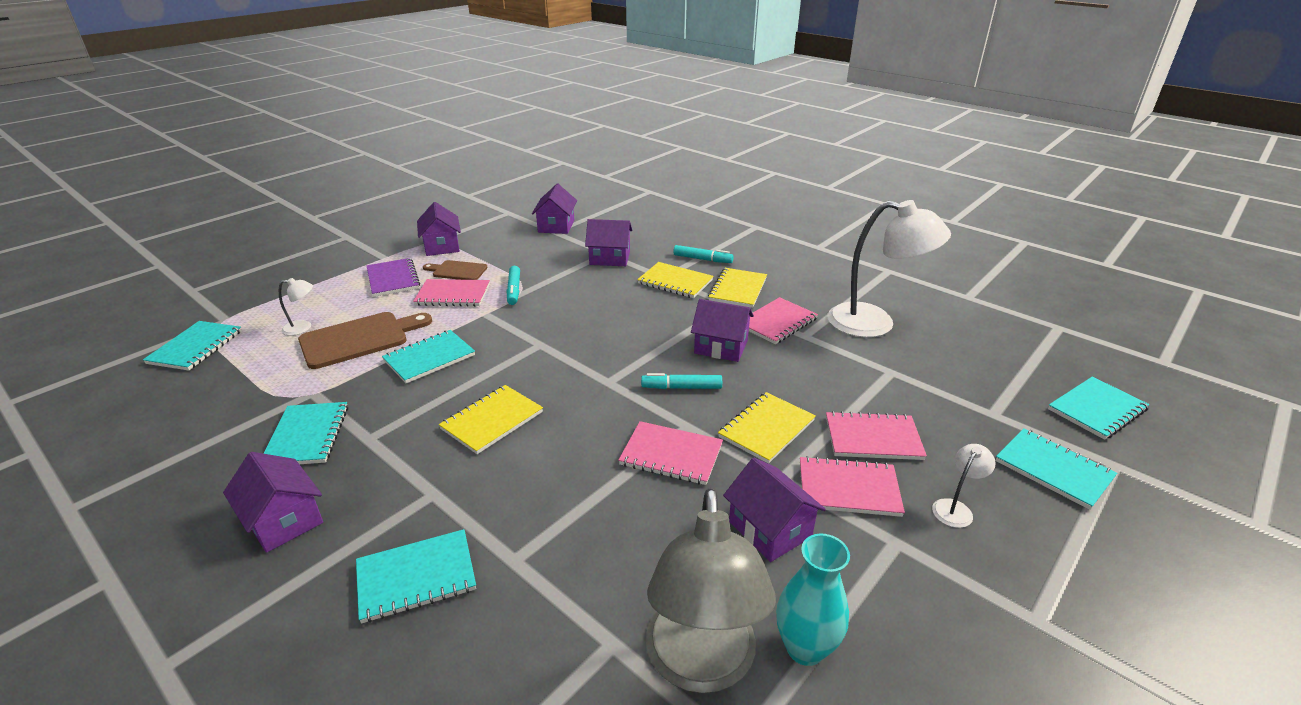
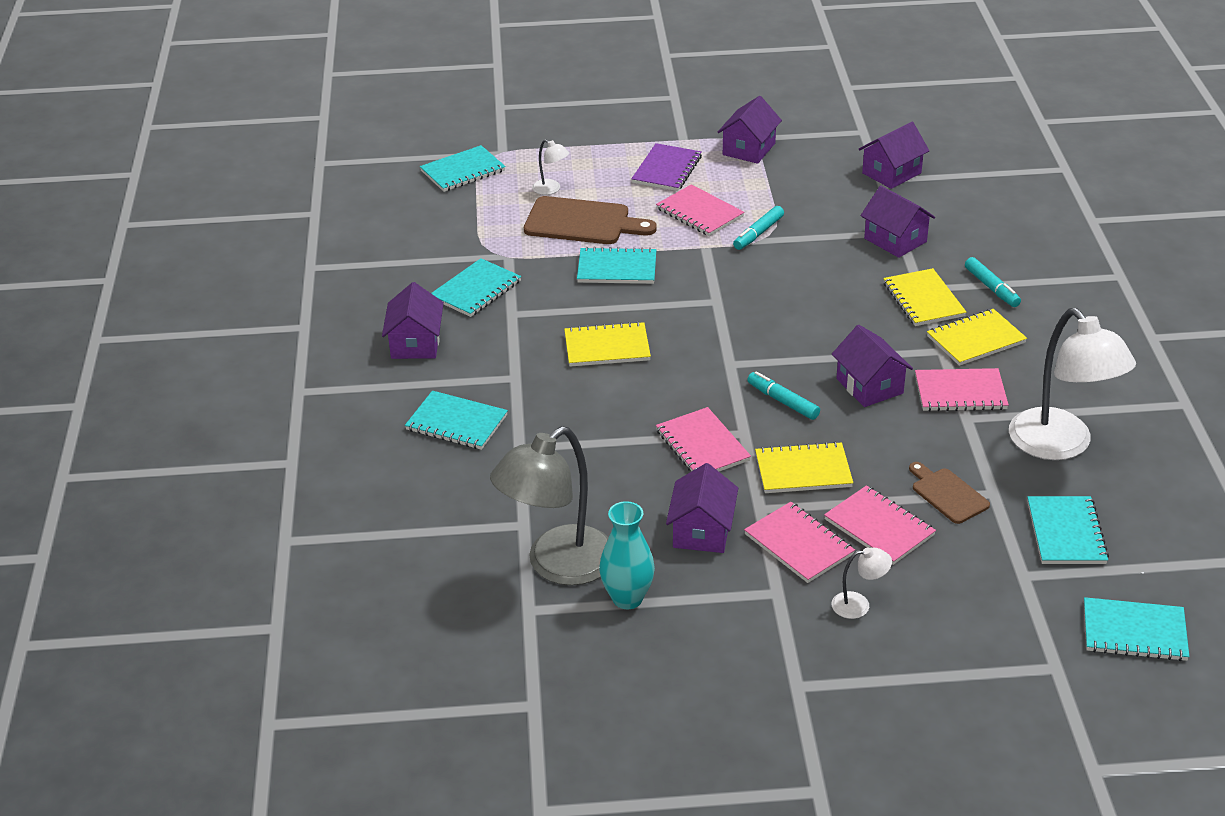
camera: 45 degrees right, 5 degrees up
(457, 271) = (732, 187): brown cutting board -> brown cutting board (947, 494)
(1053, 470) = (992, 636): turquoise notebook -> turquoise notebook (1066, 532)

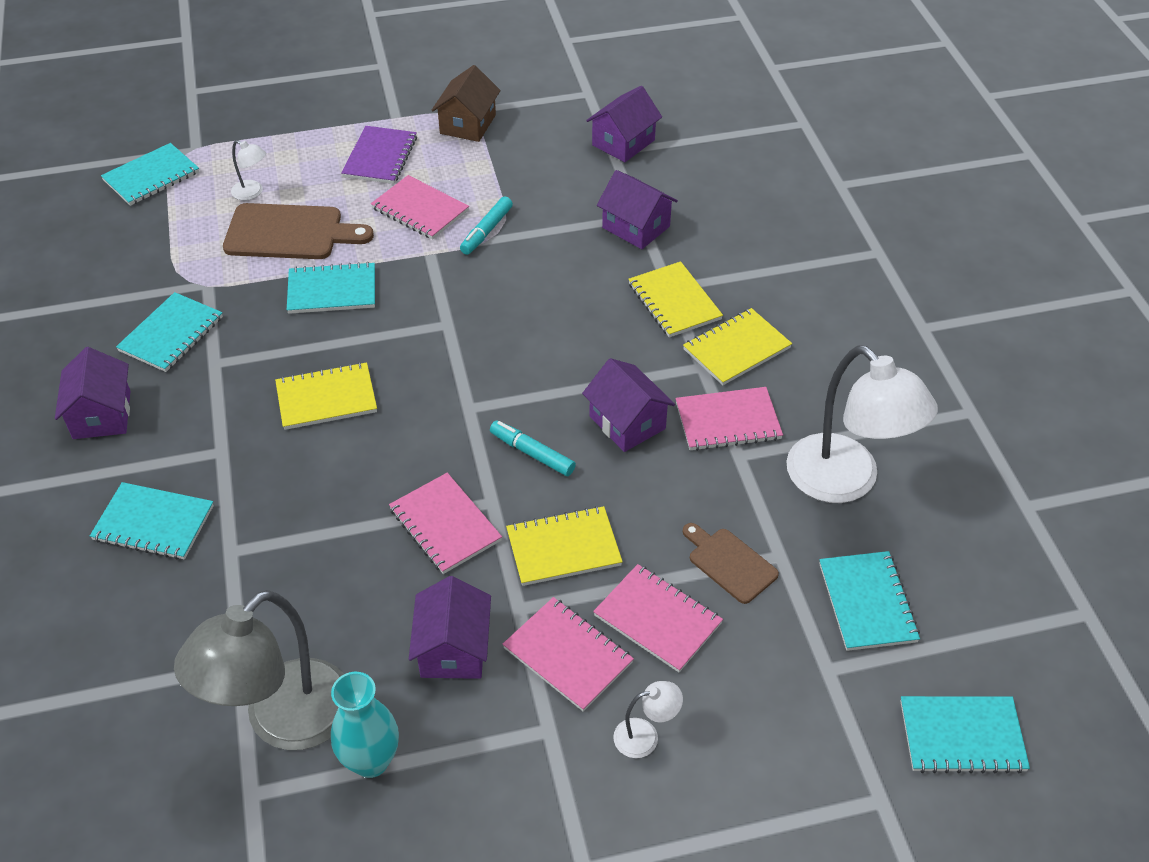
camera: 10 degrees left, 10 degrees up
(748, 149) = (467, 124): purple house -> brown house
(991, 288) = (745, 280): turquoise marker -> none

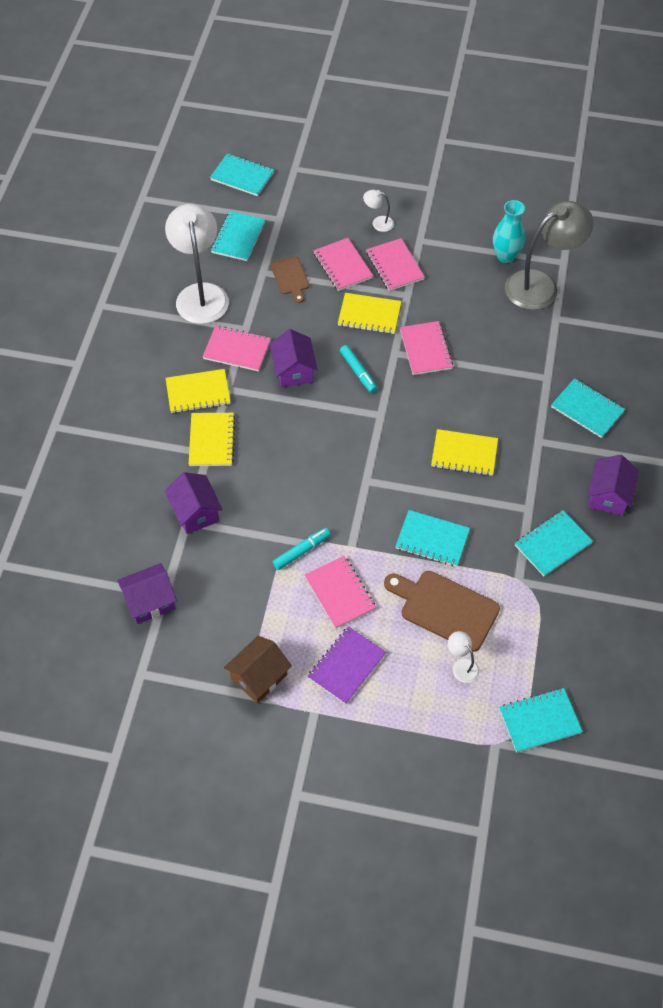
camera: 155 degrees left, 10 degrees up
(453, 649) = (448, 288): purple house -> none

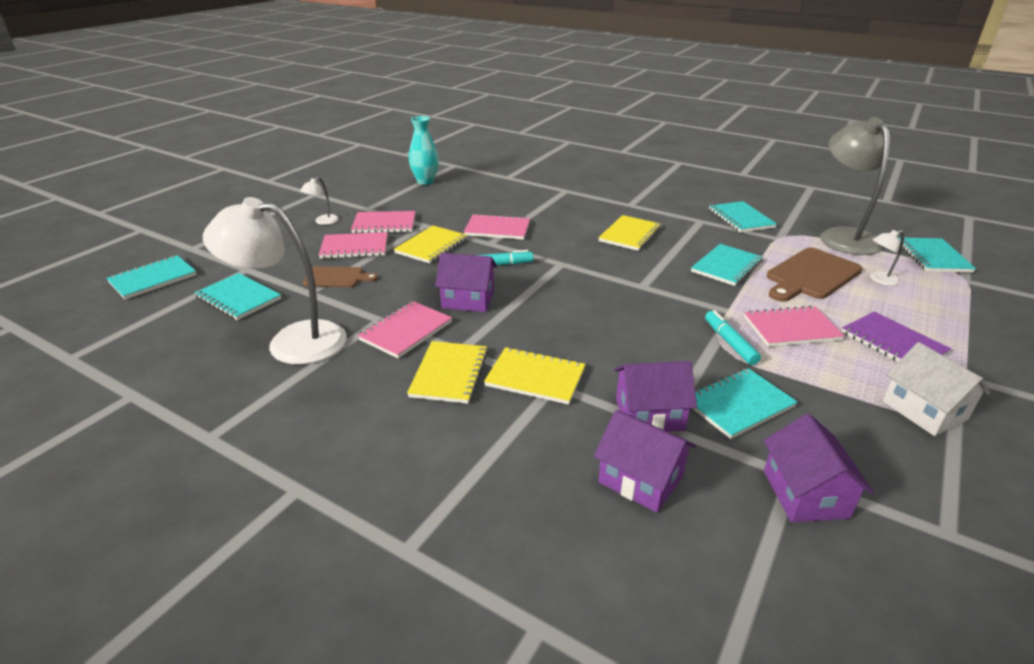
camera: 70 degrees left, 25 degrees down
(259, 677) = (924, 410): brown house -> white house
(541, 285) = (469, 176): grey lamp -> grey lamp (843, 236)
(587, 409) = (607, 183): turquoise notebook -> turquoise notebook (739, 405)
(608, 495) = (695, 192): purple house -> purple house (640, 479)

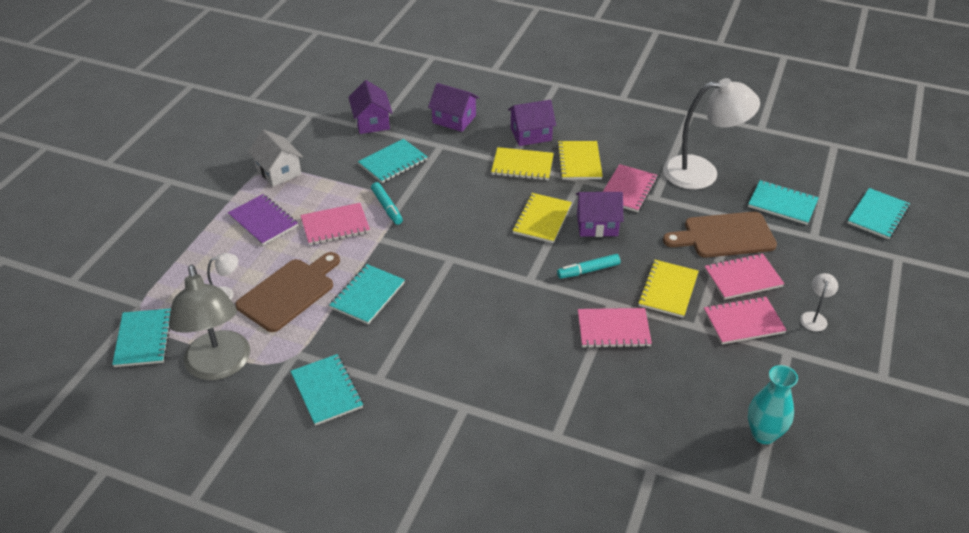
camera: 170 degrees right, 10 degrees up
(336, 278) = (724, 236): brown cutting board -> brown cutting board, size x1.69
(630, 234) = (463, 338): yellow notebook -> yellow notebook (542, 219)
(649, 415) = (448, 151): purple house -> purple house (531, 134)

